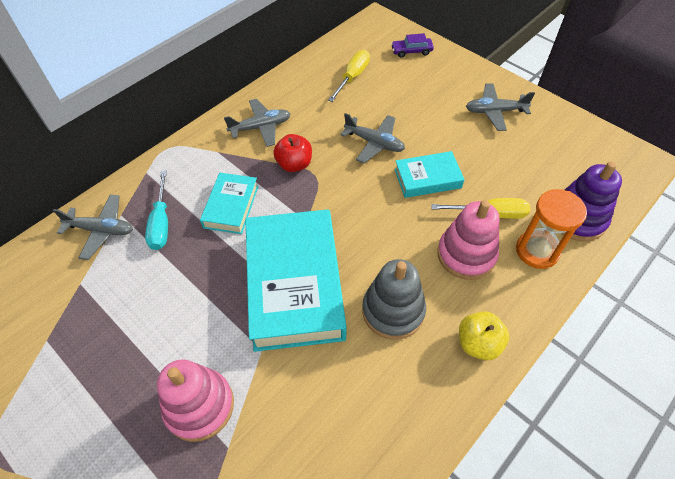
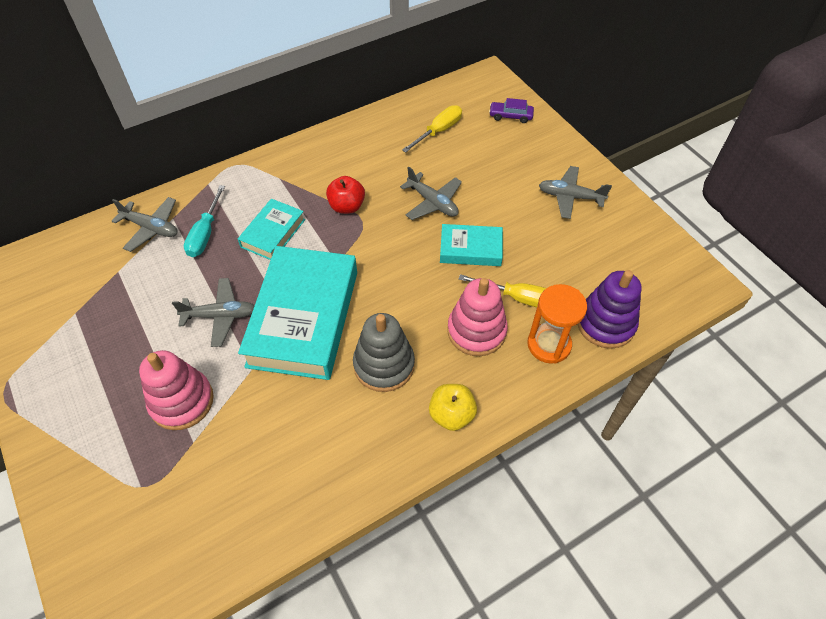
camera: 15 degrees right, 0 degrees up
(261, 127) = (329, 163): grey plane -> grey plane (220, 316)

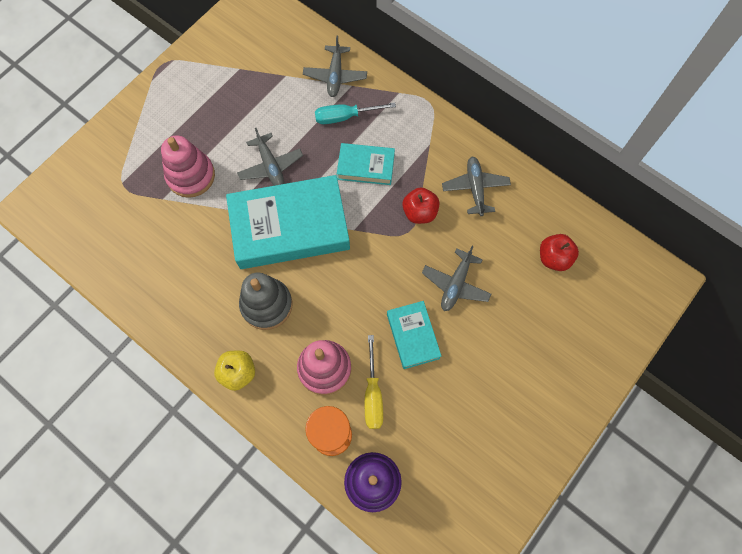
camera: 70 degrees right, 15 degrees up
(438, 131) = (554, 258): yellow screwdriver -> red apple
(510, 116) = (611, 322): purple car -> none
(570, 197) = (519, 413): grey plane -> grey plane (475, 188)

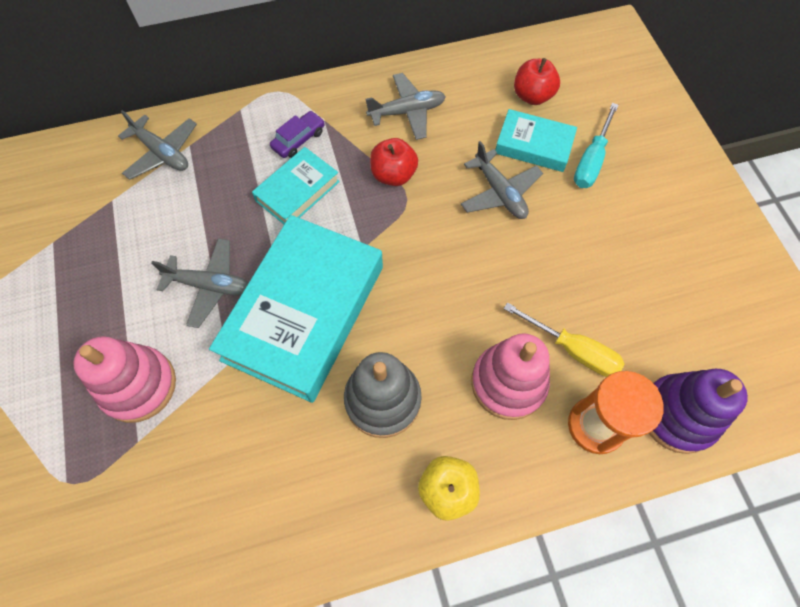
camera: 55 degrees left, 5 degrees down
(345, 117) = (220, 174): turquoise screwdriver -> turquoise screwdriver (591, 160)
(403, 141) = (299, 139): none -> purple car
(413, 336) = (530, 268): turquoise book -> turquoise book (533, 145)
(475, 188) = (407, 112): grey plane -> grey plane turned 135 degrees clockwise

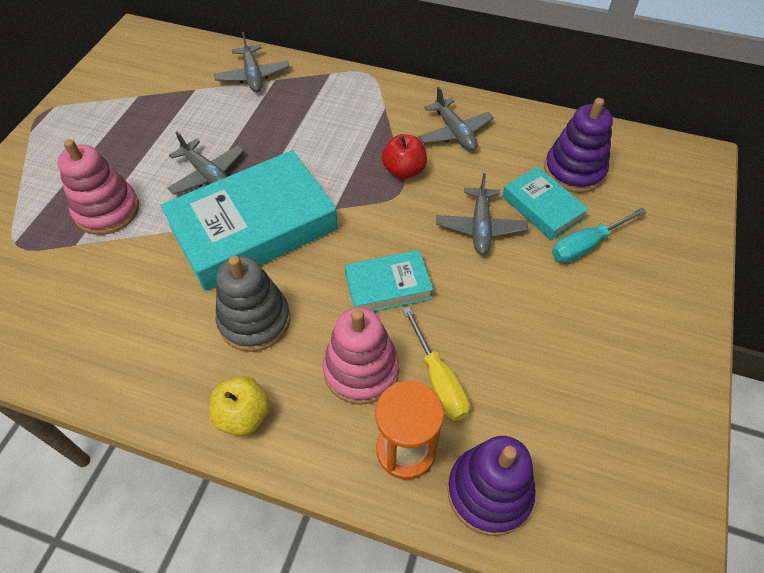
camera: 35 degrees right, 10 degrees down
(297, 191) = (322, 145): turquoise book -> turquoise book (388, 286)
(299, 139) = (354, 112): purple car -> none
(407, 112) = (454, 132): grey plane -> grey plane turned 45 degrees clockwise
(532, 96) = (574, 171): red apple -> purple stacking toy

